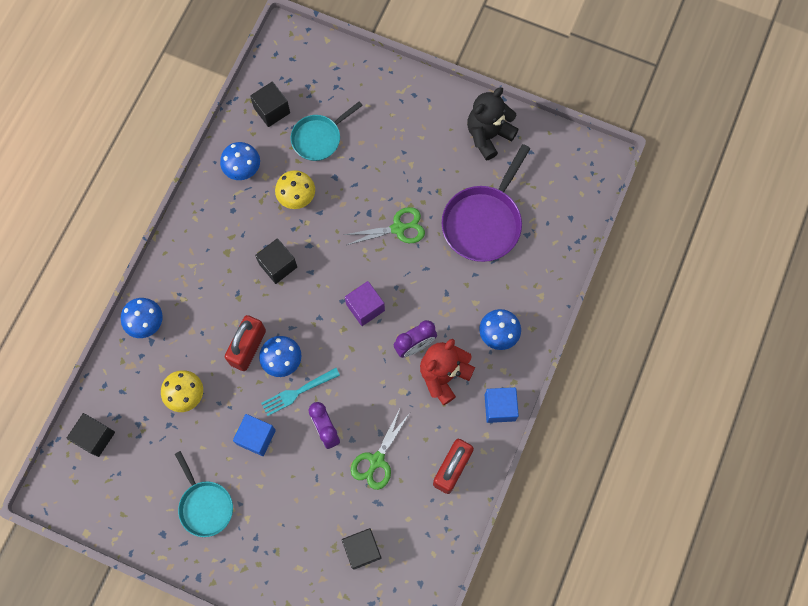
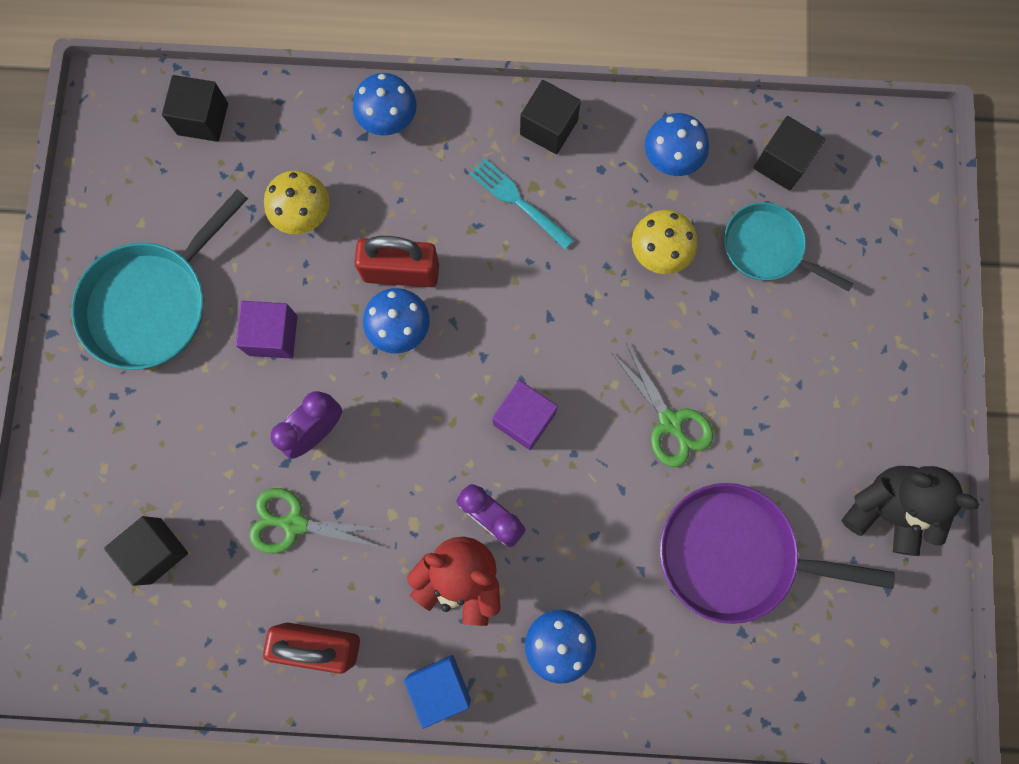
camera: 70 degrees right, 5 degrees up
(205, 505) = (153, 302): turquoise pan -> turquoise pan, size x1.58
(256, 437) = (273, 335): blue cube -> purple cube
(278, 265) = (541, 266): black cube -> black cube (548, 127)
(298, 392) = (360, 369): turquoise fork -> turquoise fork (519, 202)

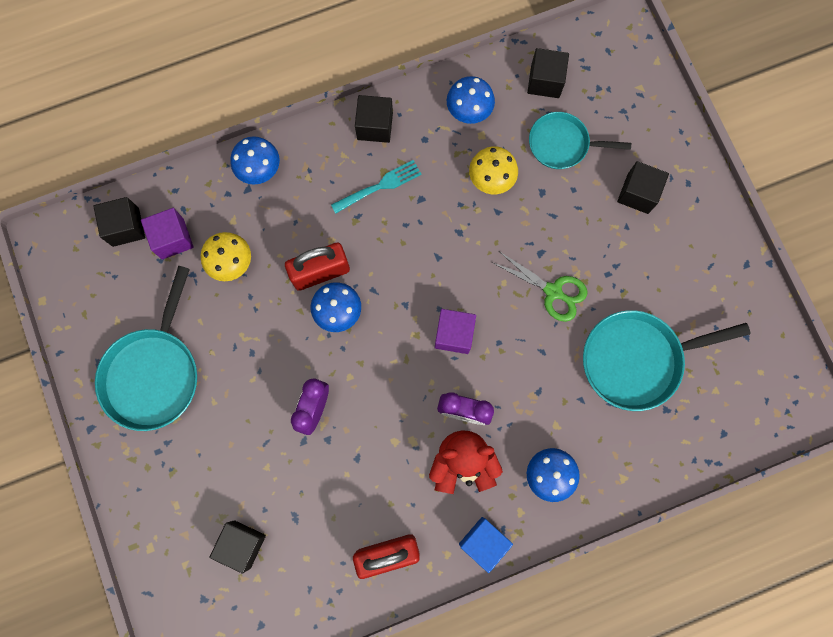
camera: 25 degrees left, 0 degrees up
(273, 335) = (251, 357): purple cube -> purple cube (172, 238)
(295, 523) = (330, 479): green scissors -> none
(519, 202) = (379, 187): turquoise fork -> turquoise fork turned 135 degrees clockwise
(735, 554) = (637, 360): purple pan -> turquoise pan
(833, 350) = (638, 193): none -> black cube
(886, 509) = (721, 284): black teddy bear -> none

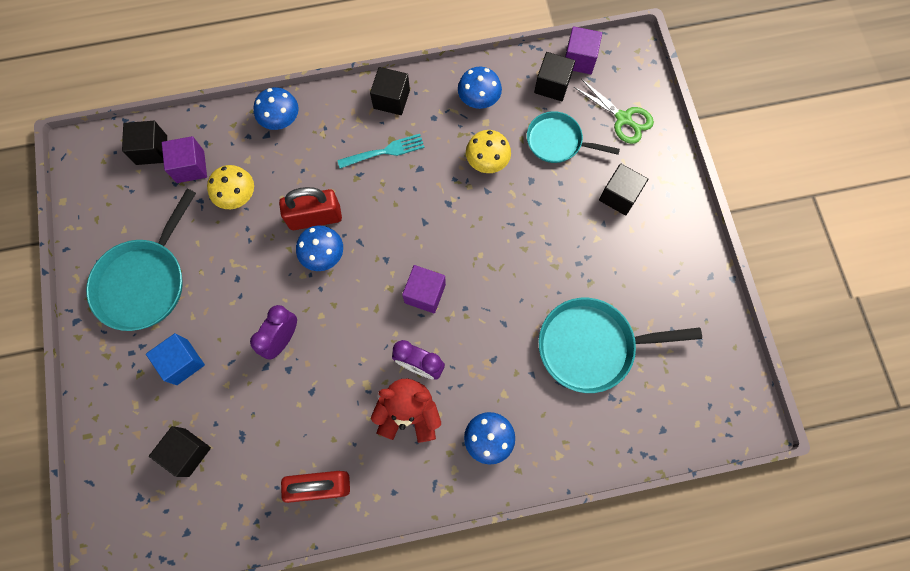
camera: 10 degrees right, 5 degrees down
(483, 542) = (413, 492): blue cube -> blue cube (182, 362)
(553, 291) = (524, 270): green scissors -> green scissors (623, 118)
(569, 47) = (579, 59): none -> purple cube

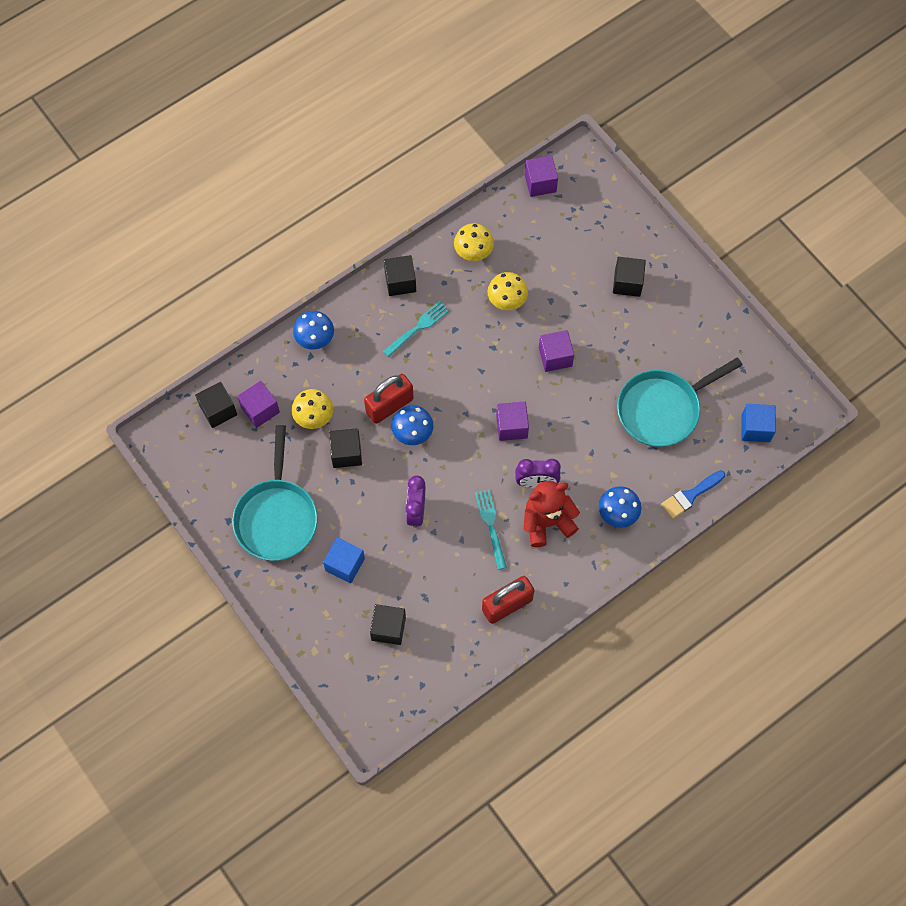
camera: 25 degrees left, 5 degrees down
(349, 391) = (491, 526): none -> turquoise fork
(479, 98) = (473, 251): blue mushroom -> yellow mushroom
(506, 240) = (555, 357): none -> purple cube
(552, 85) = (528, 214): black cube -> black cube (346, 453)
(558, 141) = (556, 259): turquoise pan -> none
(576, 456) = (690, 495): none -> blue brush
(623, 118) = (600, 218): green scissors -> none
(684, 413) = (755, 428): none -> blue cube

